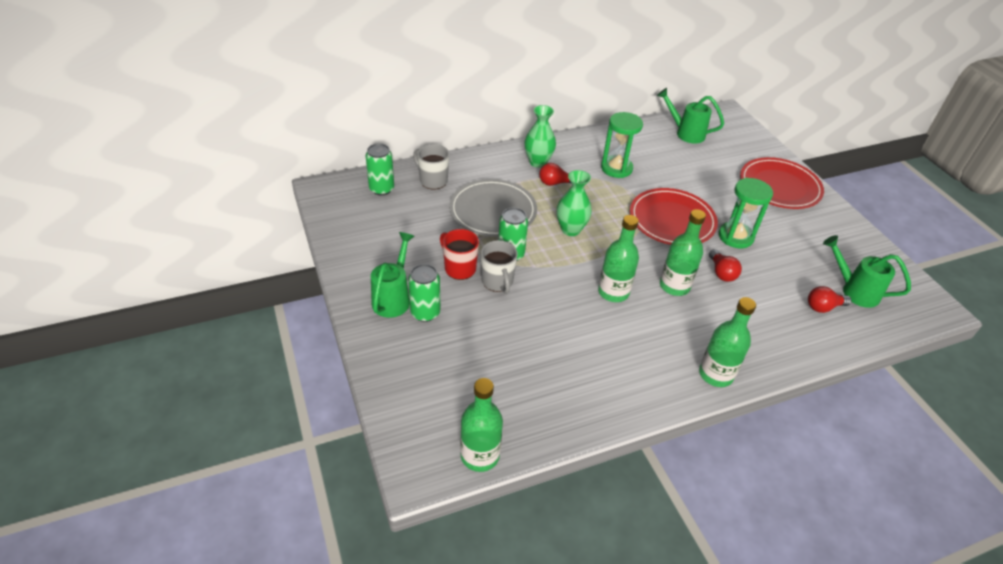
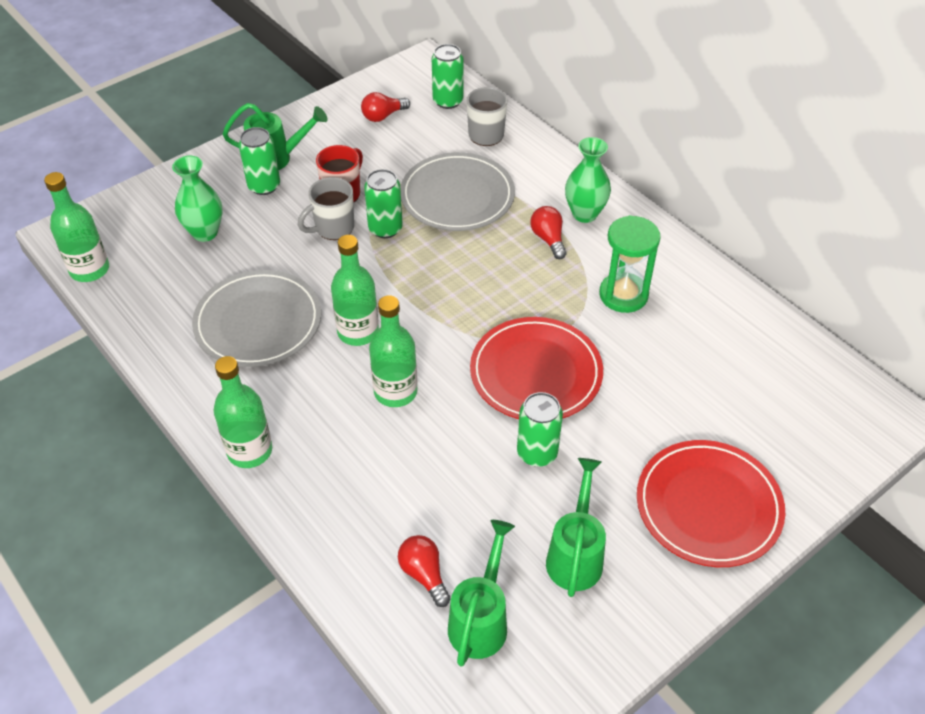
camera: 75 degrees right, 5 degrees up
(570, 229) = (458, 272): green vase -> green vase (205, 232)
(586, 346) = (258, 322): none -> grey plate
(685, 133) = (779, 363): green watering can -> green watering can (576, 554)
(721, 273) = (446, 441): red light bulb -> red light bulb (383, 116)
(735, 237) = (537, 453): green hourglass -> green can

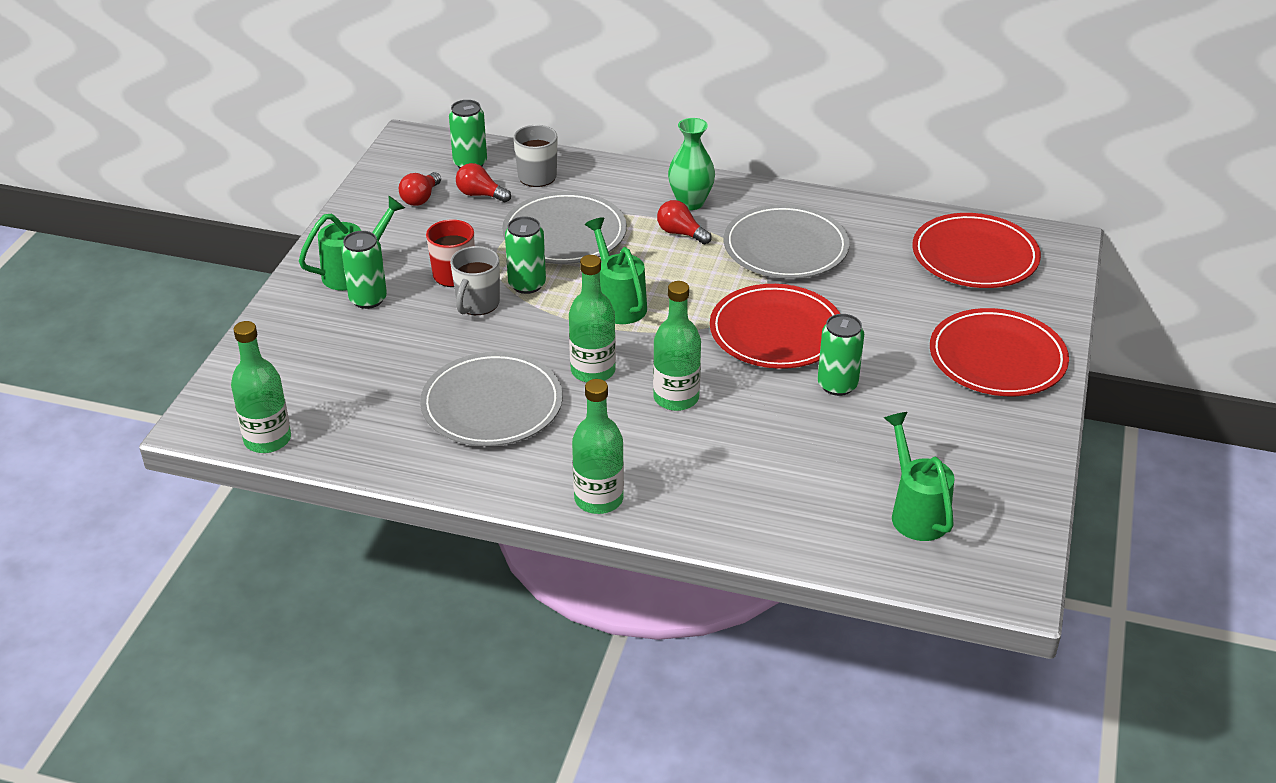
camera: 35 degrees left, 10 degrees down
(205, 232) = (353, 360): green vase -> none
(424, 574) = (841, 507): red light bulb -> red light bulb (480, 195)
(576, 554) = (938, 435): green watering can -> green watering can (618, 303)
(623, 295) = (785, 247): green hourglass -> grey plate
(790, 389) = (975, 256): none -> red plate

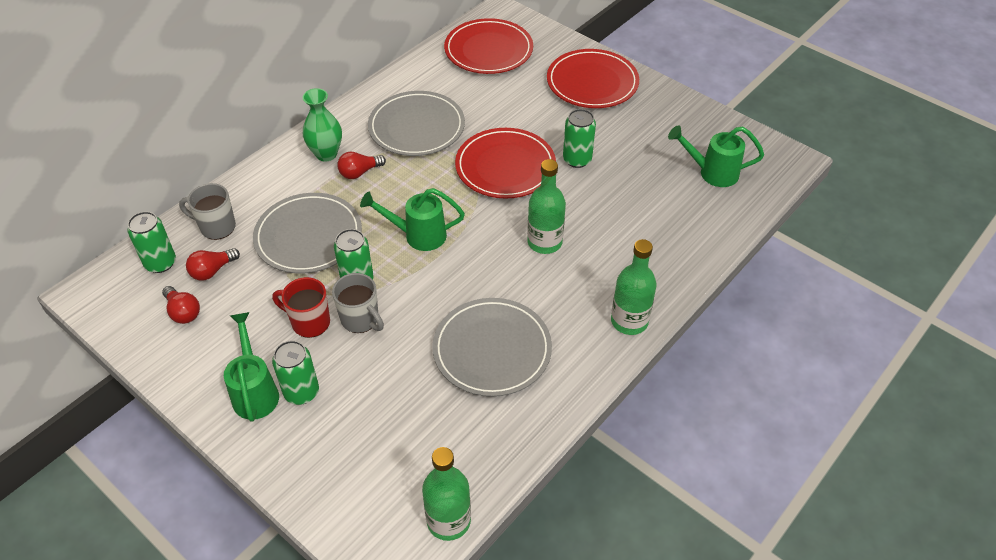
camera: 65 degrees left, 10 degrees up
(593, 371) = (488, 277): green bottle -> none

